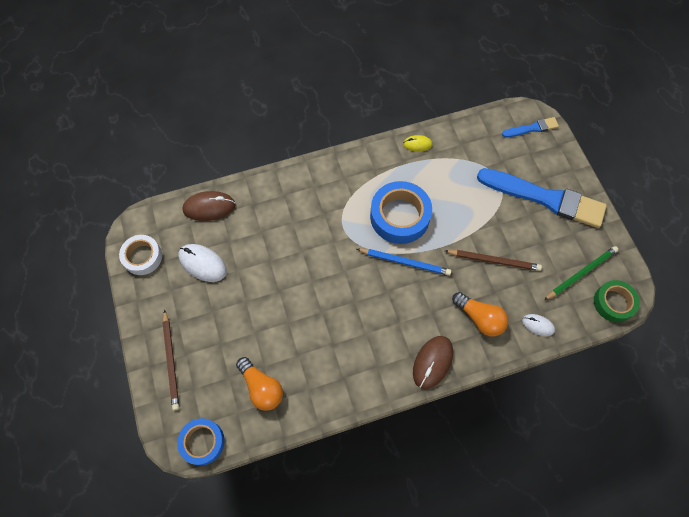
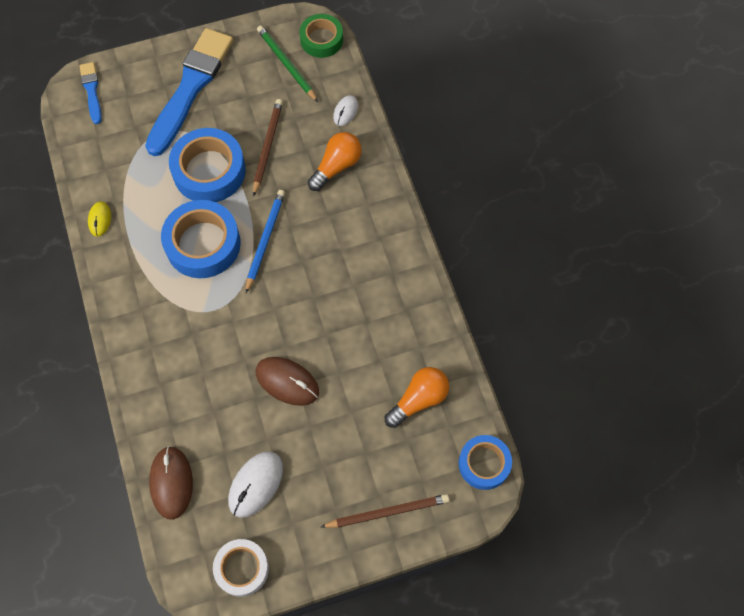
camera: 90 degrees left, 0 degrees up
(432, 362) = (387, 216): brown mouse -> brown mouse (287, 382)
(466, 217) = (209, 171): none -> blue tape

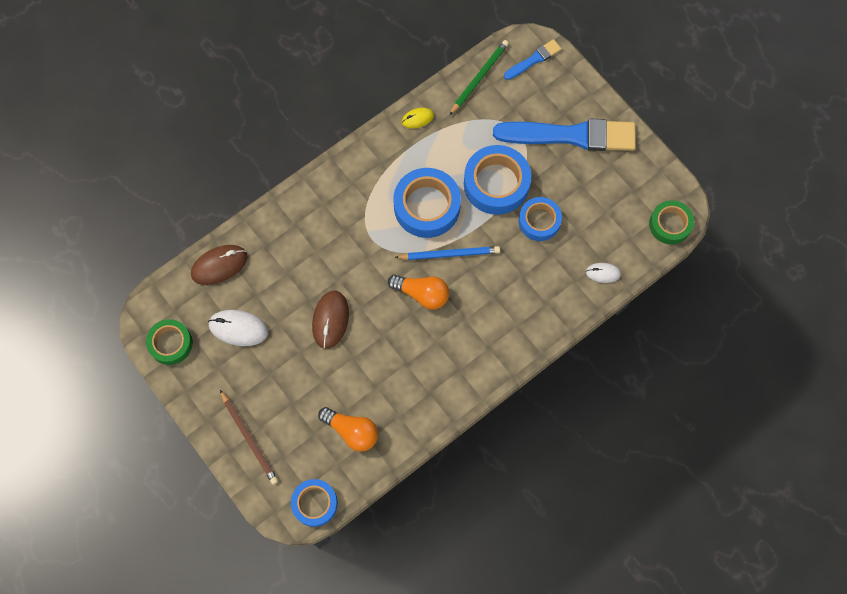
camera: 70 degrees right, 5 degrees up
(242, 568) = (171, 343): white tape -> green tape
(267, 147) = (539, 221): brown pencil -> blue tape
(286, 64) = (630, 205): green pencil -> green pencil (479, 77)
(336, 166) = (544, 286): orange light bulb -> orange light bulb (422, 294)

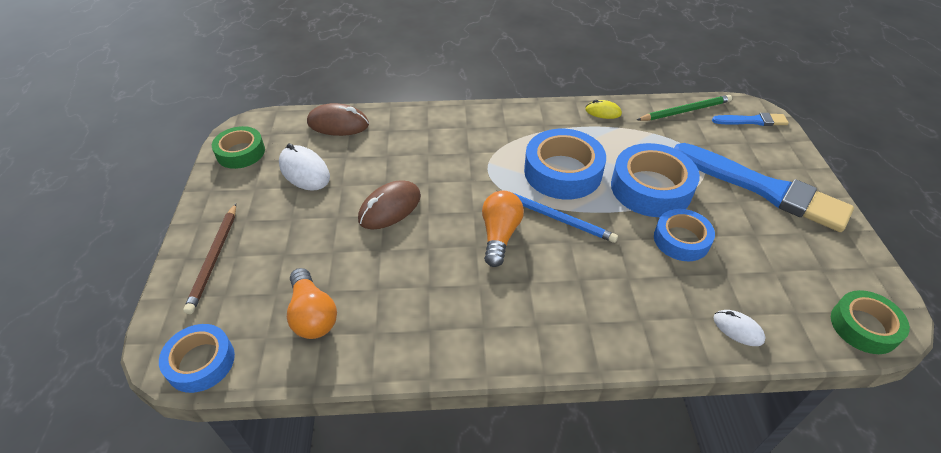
camera: 35 degrees right, 25 degrees down
(422, 294) = (500, 235): orange light bulb -> orange light bulb turned 135 degrees counterclockwise

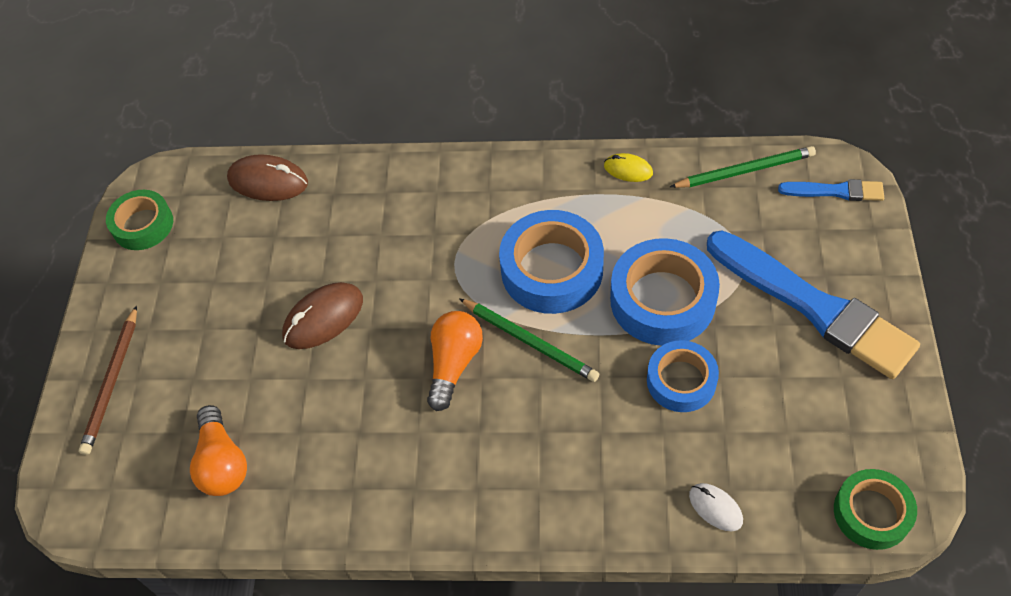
camera: 10 degrees right, 10 degrees up
(201, 362) = (99, 514): blue tape -> none
(304, 171) = (221, 257): white mouse -> none
(557, 218) = (530, 341): blue pencil -> green pencil

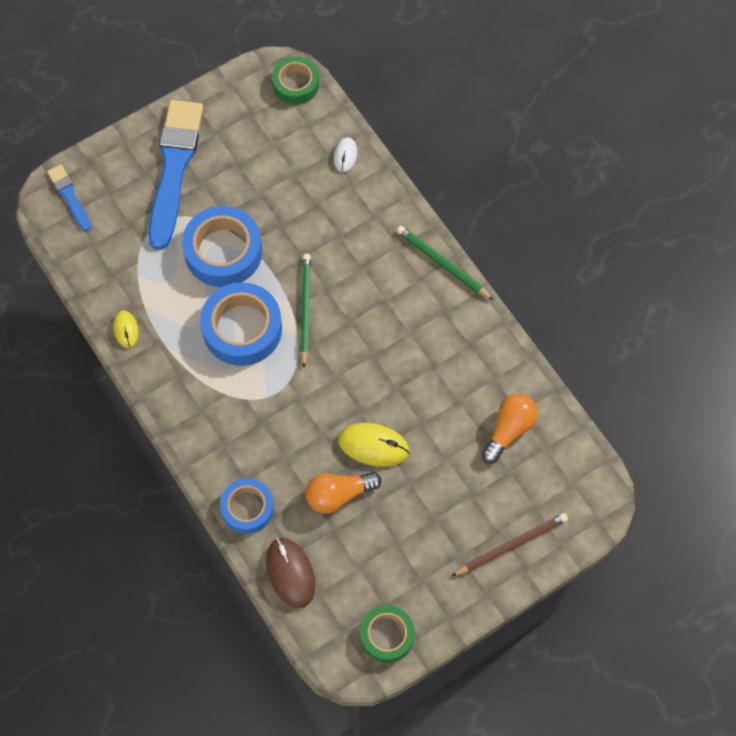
camera: 130 degrees left, 10 degrees up
(323, 318) = (373, 445): brown mouse -> yellow mouse
(454, 364) = (351, 343): orange light bulb -> orange light bulb (339, 495)
(681, 381) = (276, 212): blue tape -> blue tape (247, 508)
(745, 170) = (82, 257): green pencil -> green pencil (442, 264)

